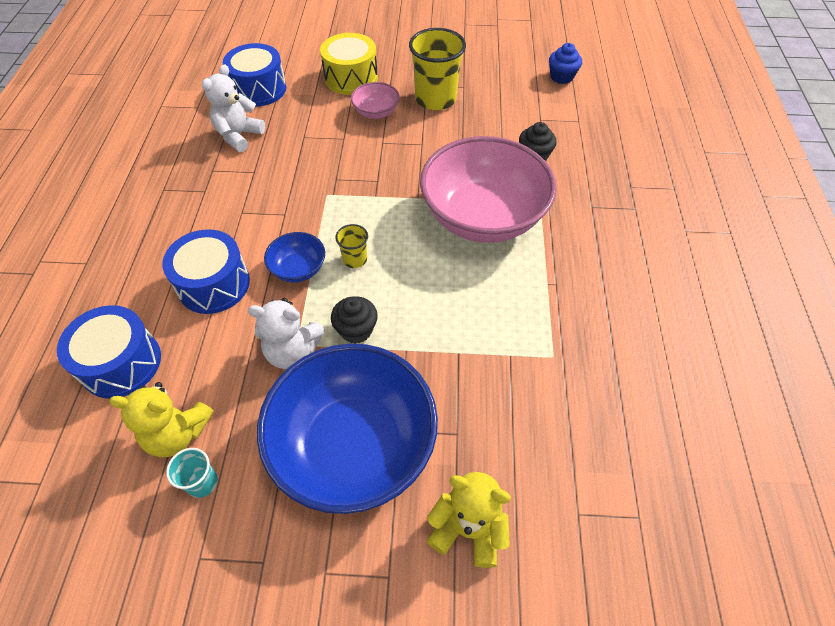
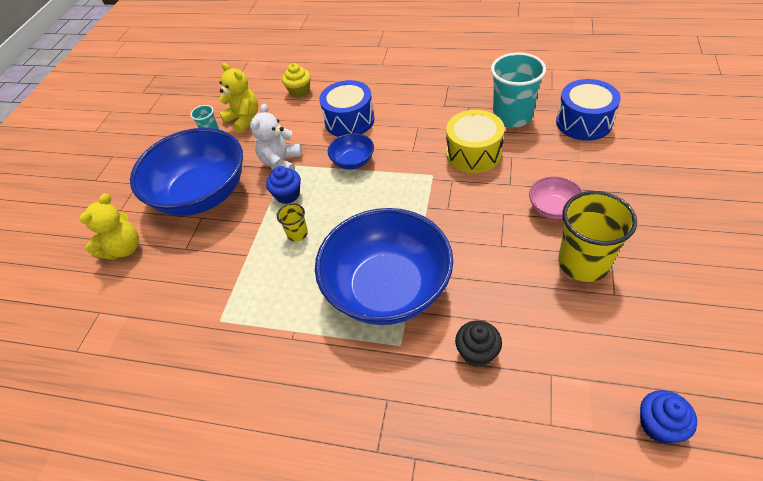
camera: 105 degrees right, 5 degrees down
(121, 363) = (299, 91): blue drum -> yellow cupcake
(178, 433) = (244, 119): yellow teddy bear -> yellow teddy bear turned 120 degrees clockwise
(239, 136) = (512, 116): white teddy bear -> turquoise cup
(351, 78) = (614, 188): yellow drum -> yellow drum (473, 153)
(355, 259) = (355, 193): yellow cup -> yellow cup (297, 234)
(356, 330) = (287, 195): black cupcake -> blue cupcake
(483, 217) = (387, 288): pink bowl -> blue bowl

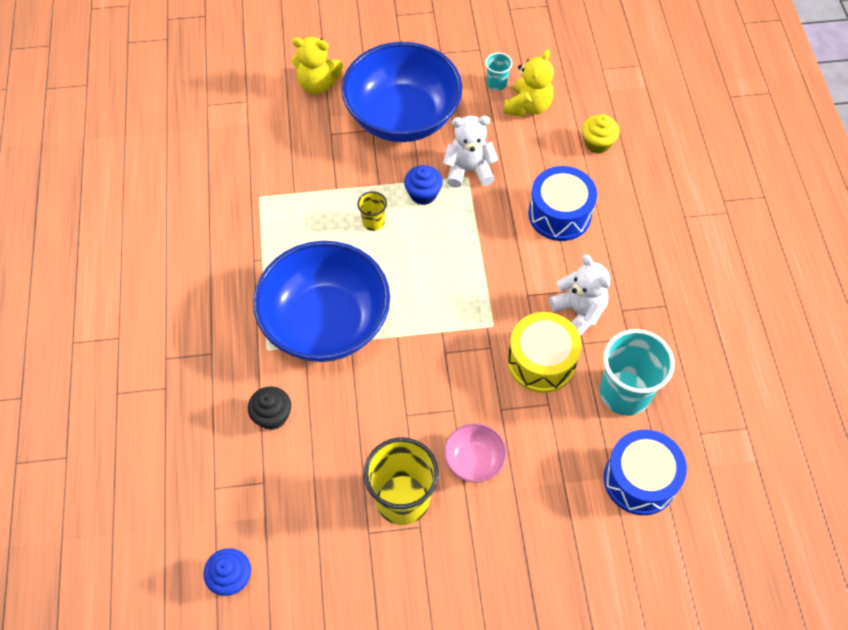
camera: 65 degrees right, 10 degrees up
(353, 161) = (491, 239): blue bowl -> none
(437, 126) = (579, 312): none -> white teddy bear

